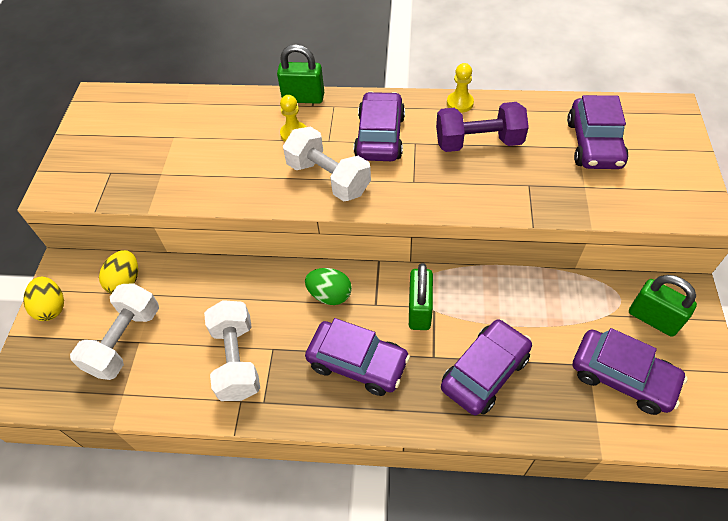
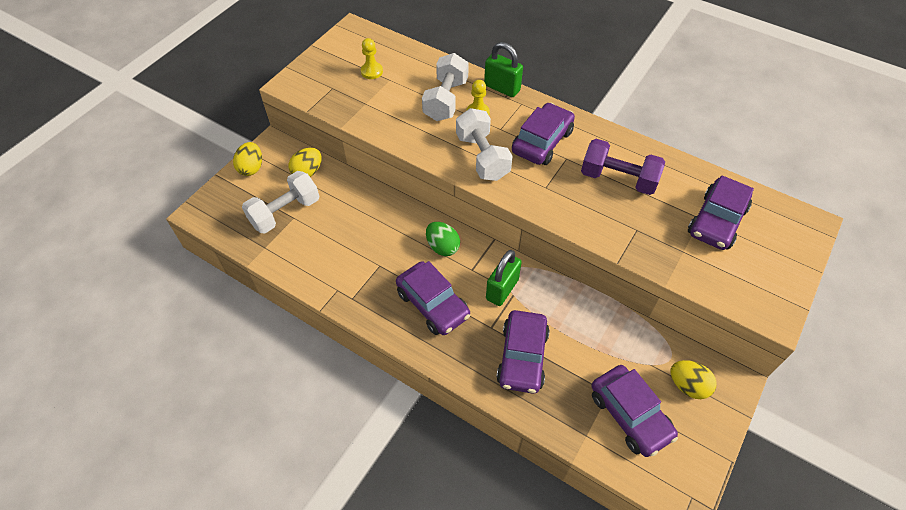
camera: 25 degrees right, 0 degrees up
(236, 360) = (350, 261): white dumbbell -> white dumbbell (445, 100)
(460, 103) = (624, 142): yellow pawn -> yellow pawn (372, 71)
(484, 372) = (522, 357): purple car -> purple car turned 120 degrees clockwise
(653, 318) = (688, 386): green padlock -> yellow egg

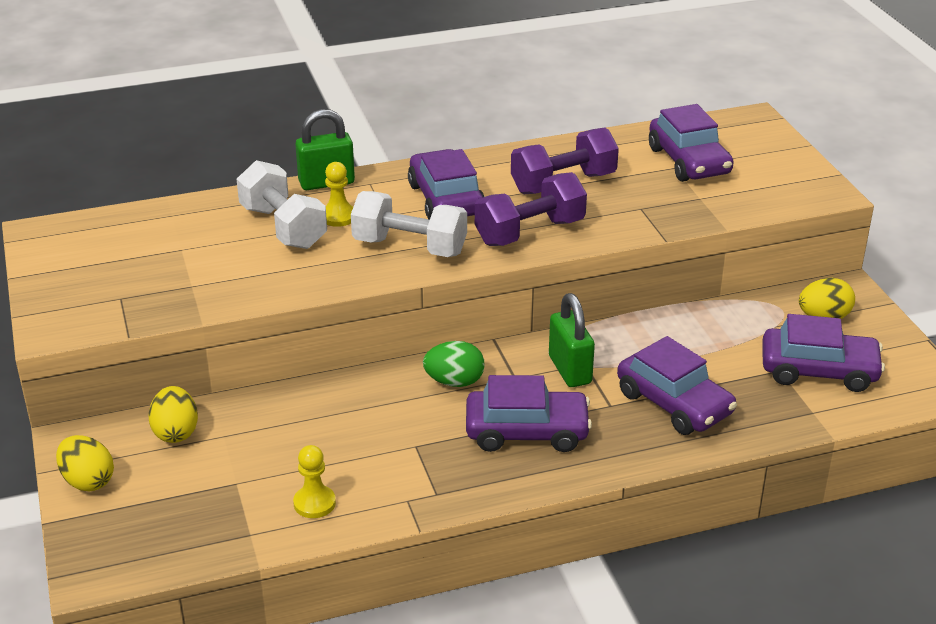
camera: 50 degrees left, 20 degrees down
(285, 212) = (217, 486): white dumbbell -> none
(372, 71) = (144, 255): yellow pawn -> yellow pawn (314, 503)
(552, 196) = (530, 232): none -> purple dumbbell

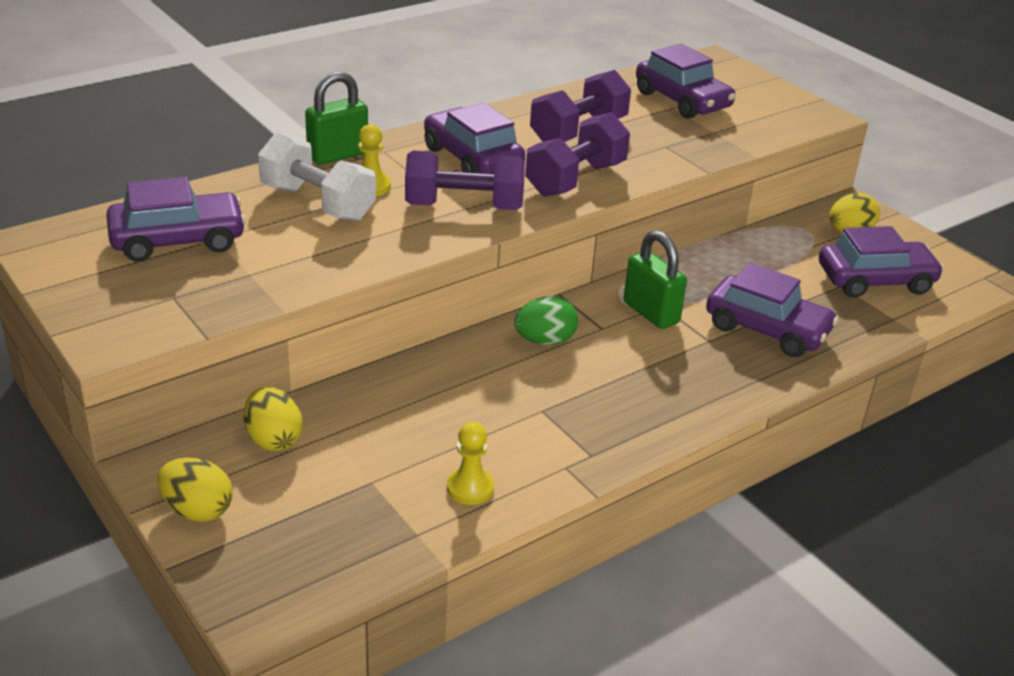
camera: 20 degrees left, 0 degrees up
(409, 247) = (464, 207): white dumbbell -> purple dumbbell
(527, 431) = (645, 378): purple car -> purple car (178, 240)

